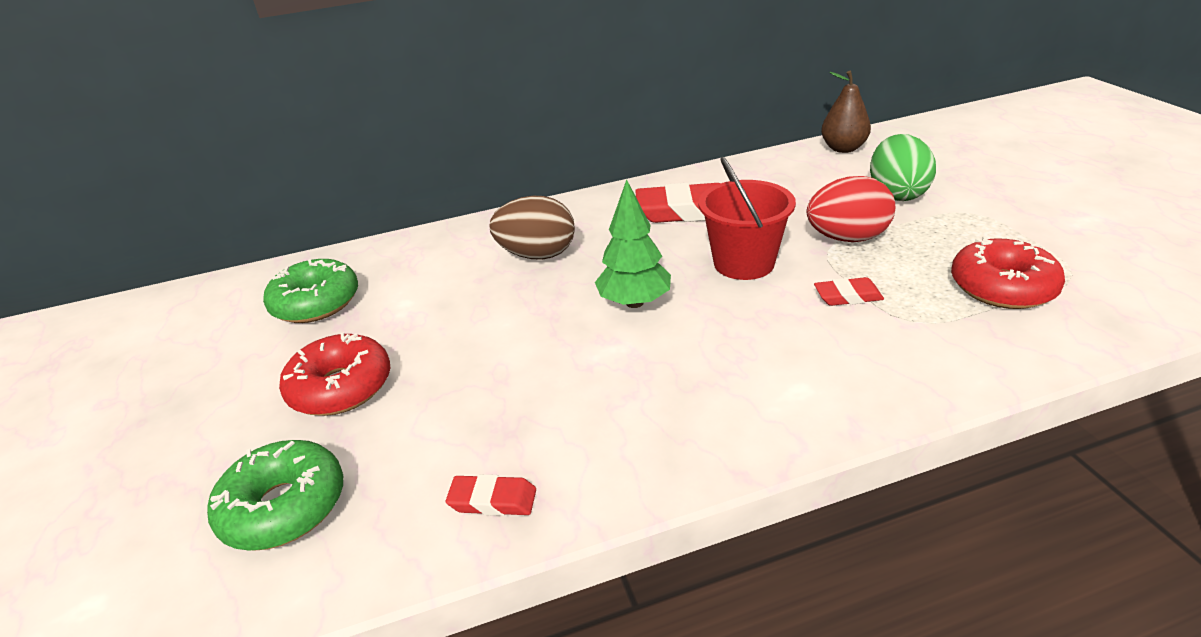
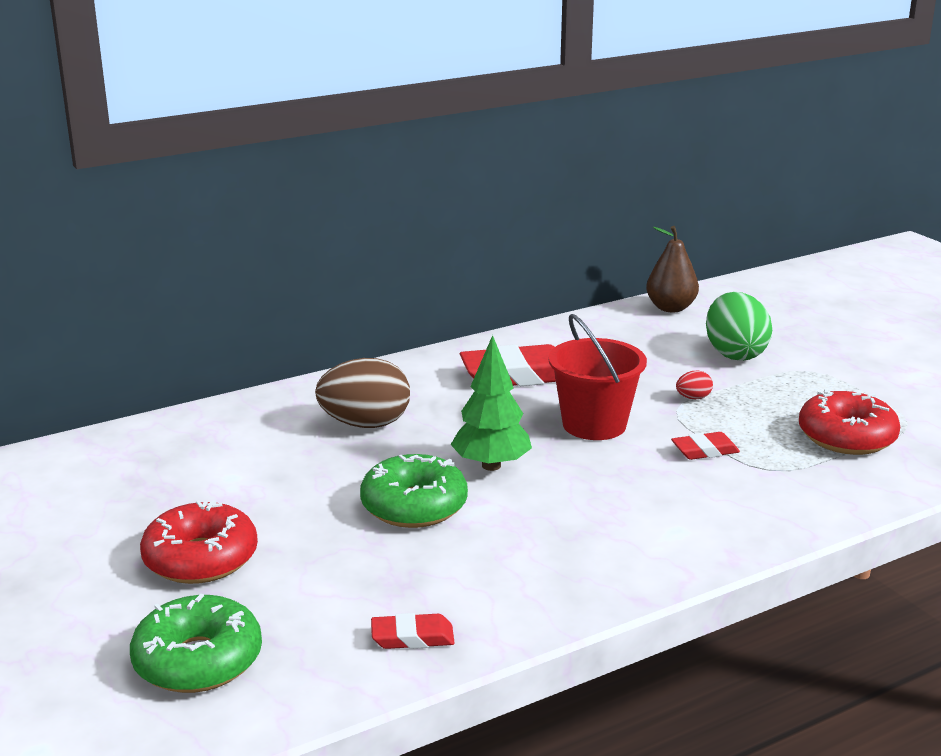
camera: 15 degrees left, 10 degrees down
(316, 303) = (122, 482): green donut -> green donut (414, 506)
(847, 238) = (693, 398): red egg -> red egg, size x0.43

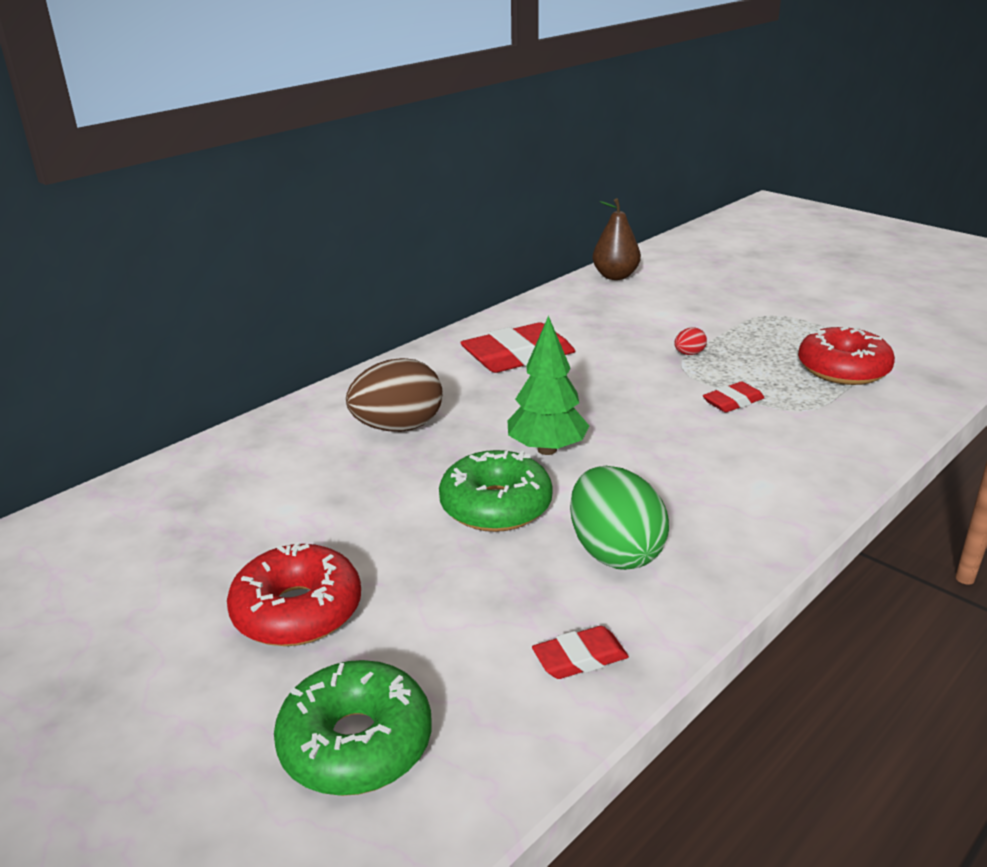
camera: 15 degrees left, 5 degrees up
(594, 425) = (618, 393): red bucket -> none
(734, 354) = (697, 309): green egg -> green egg (615, 552)

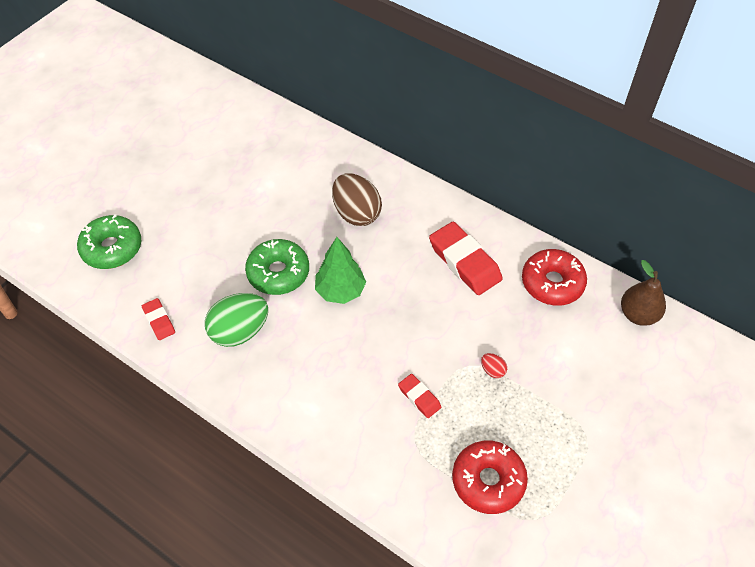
camera: 80 degrees right, 25 degrees up
(297, 611) = (190, 209): red donut -> red donut (552, 283)

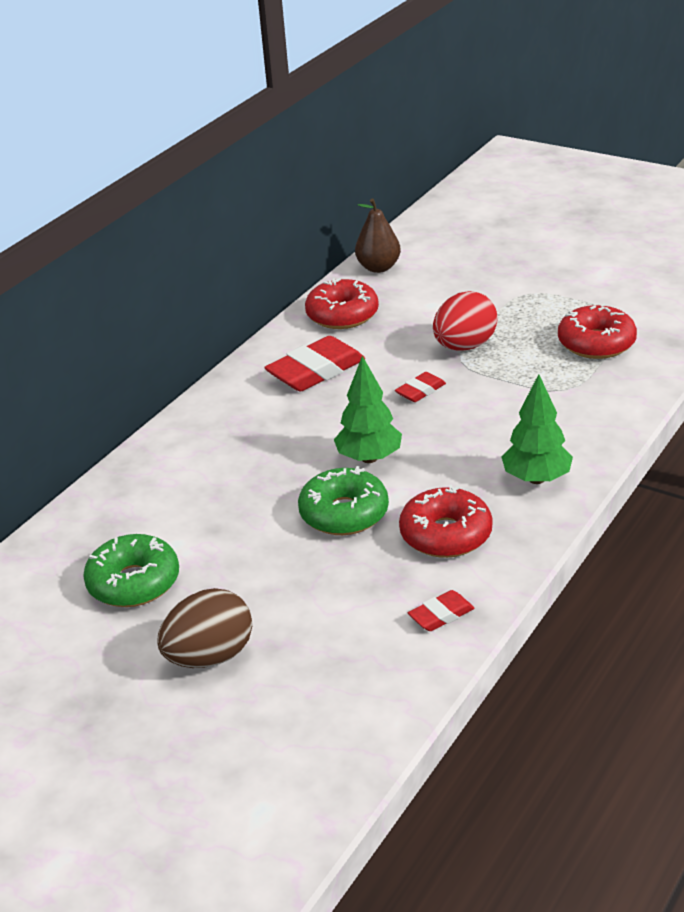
camera: 90 degrees left, 20 degrees down
(112, 248) = (307, 696): green donut -> green donut (134, 582)
(239, 331) = (446, 534): green egg -> red donut
(291, 399) = (536, 479): none -> green tree
(356, 213) = (237, 457): brown egg -> brown egg (210, 657)
(419, 397) = (510, 389): red eraser -> red eraser (420, 391)
(492, 370) = (464, 346): red egg -> red egg, size x2.33

